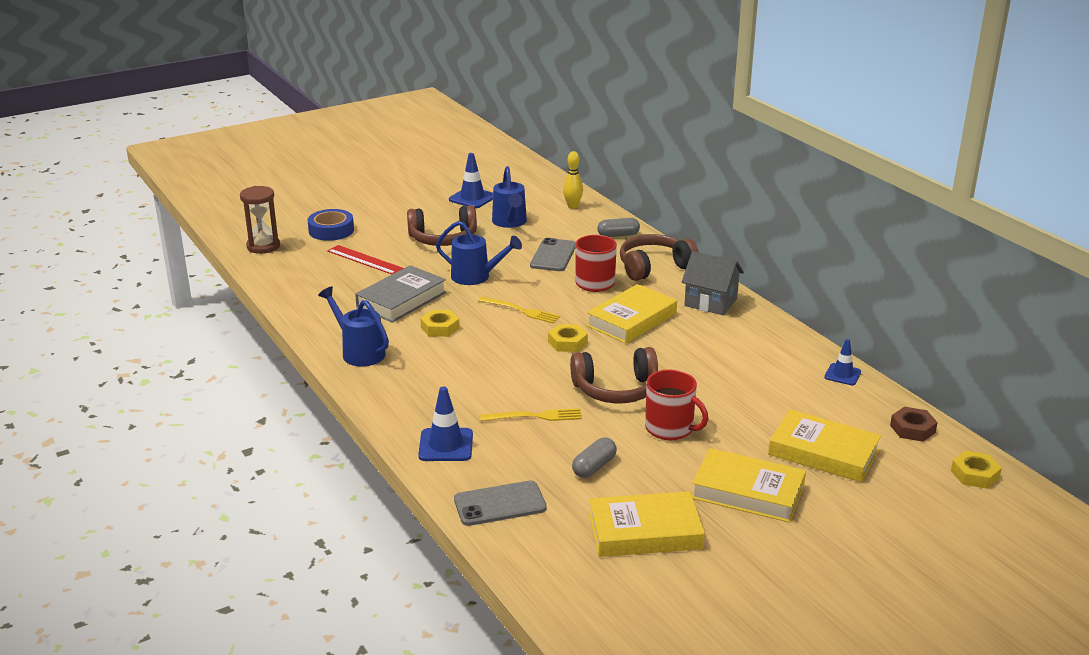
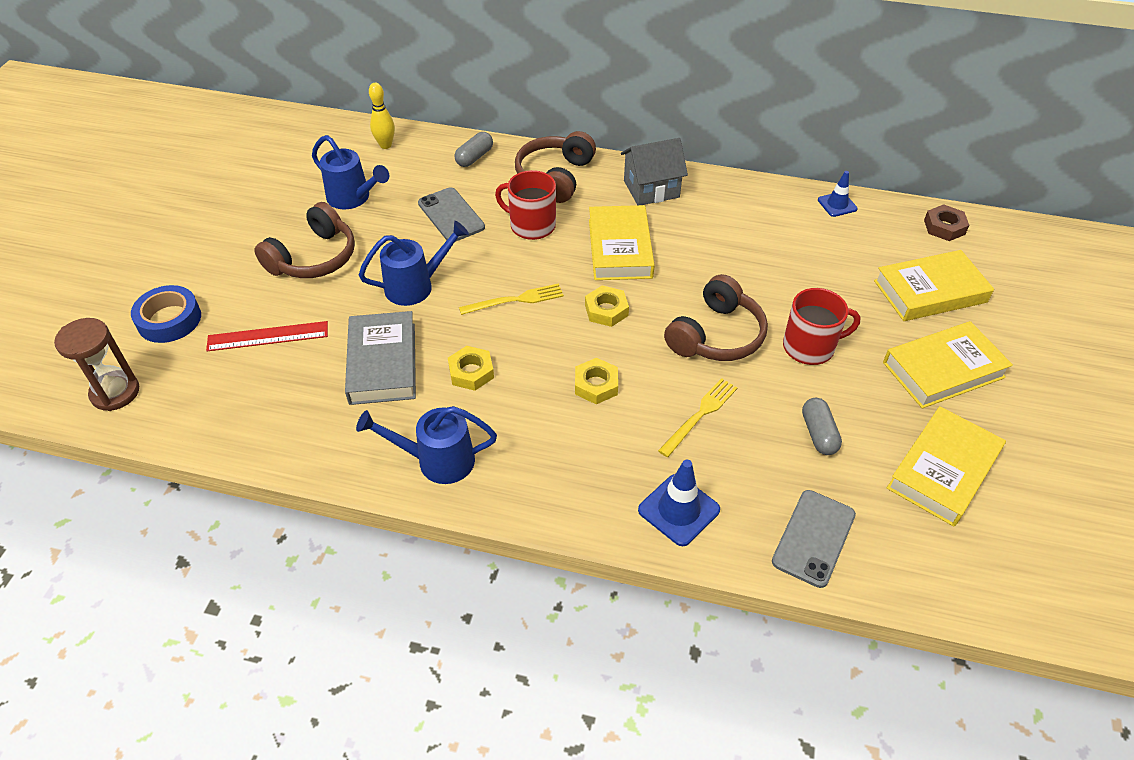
camera: 45 degrees left, 20 degrees up
(472, 198) = (270, 188): blue traffic cone -> none
(975, 474) = (1029, 243): yellow nut -> yellow nut (596, 385)

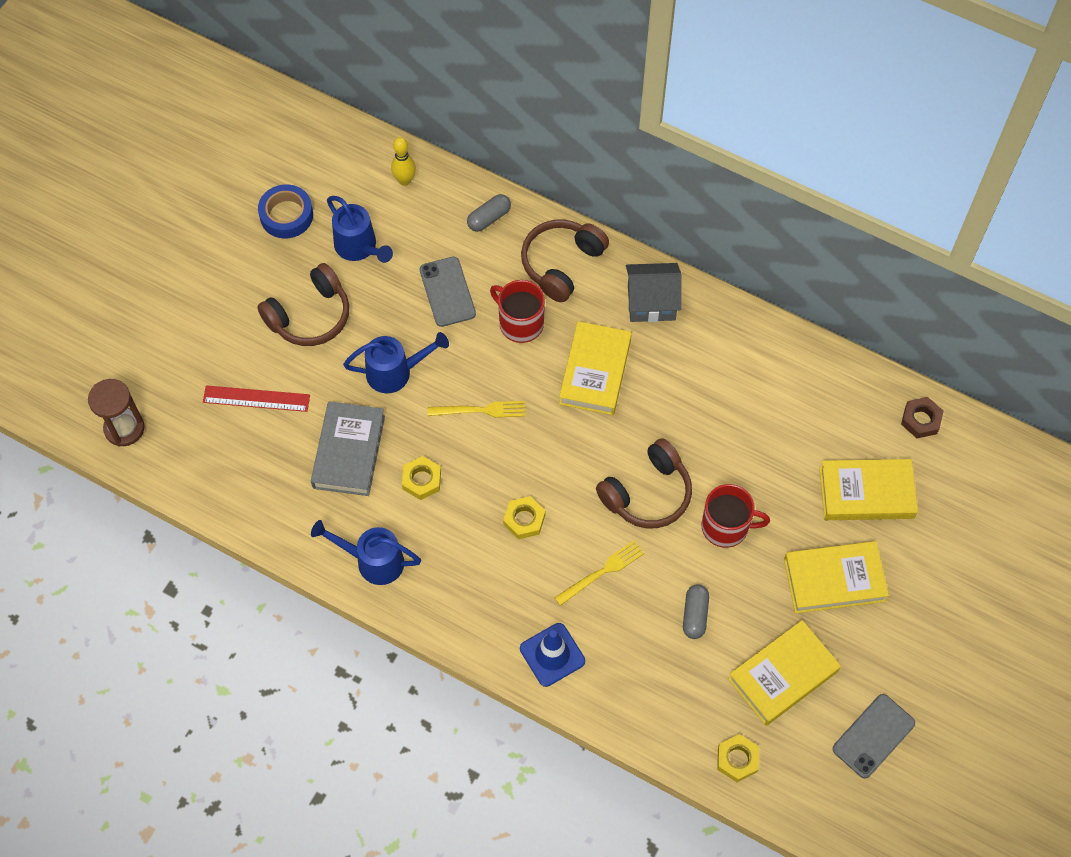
camera: 15 degrees right, 15 degrees up
(169, 320) = (174, 359): blue tape -> blue tape (286, 215)
(606, 310) = (559, 441): yellow nut -> yellow nut (737, 759)
(813, 538) = (649, 706): grey phone -> grey phone (873, 736)
(837, 204) = (828, 366): blue traffic cone -> none

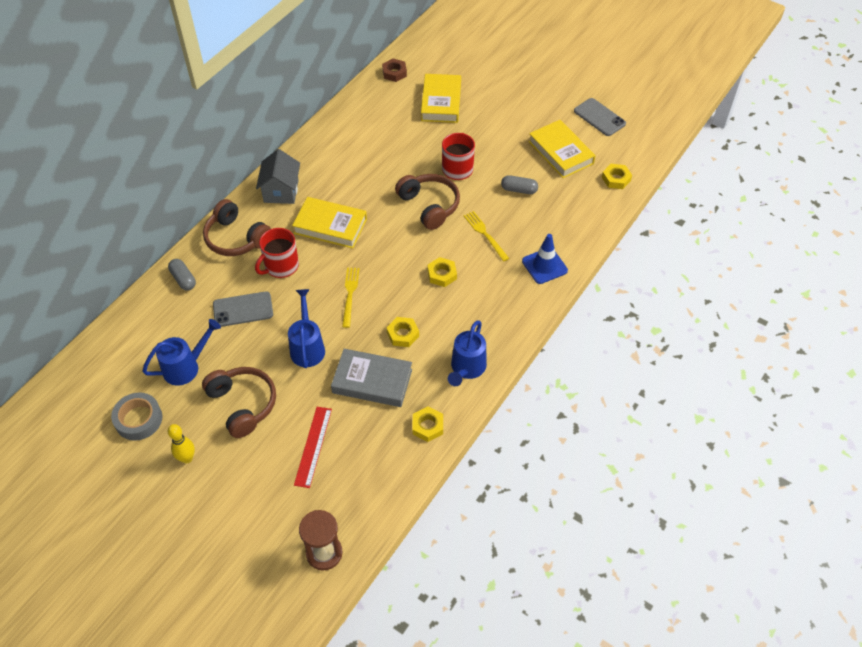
camera: 85 degrees left, 10 degrees down
(286, 215) = (138, 419): blue tape -> grey tape
(287, 521) = (427, 426): none -> yellow nut
(404, 180) = (130, 332): yellow bowling pin -> yellow bowling pin (187, 458)
(834, 580) = (498, 123): yellow book -> none

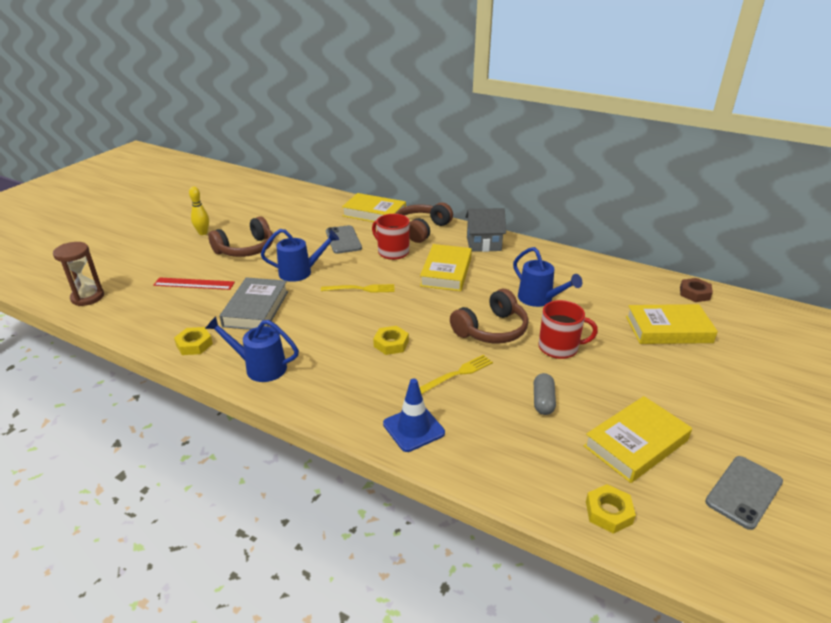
camera: 85 degrees right, 20 degrees down
(138, 419) = (243, 212): grey tape -> none
(183, 279) = (374, 213): grey capsule -> yellow book
(186, 367) = (287, 224): blue watering can -> blue watering can (539, 299)
(403, 334) = (310, 323): yellow nut -> none

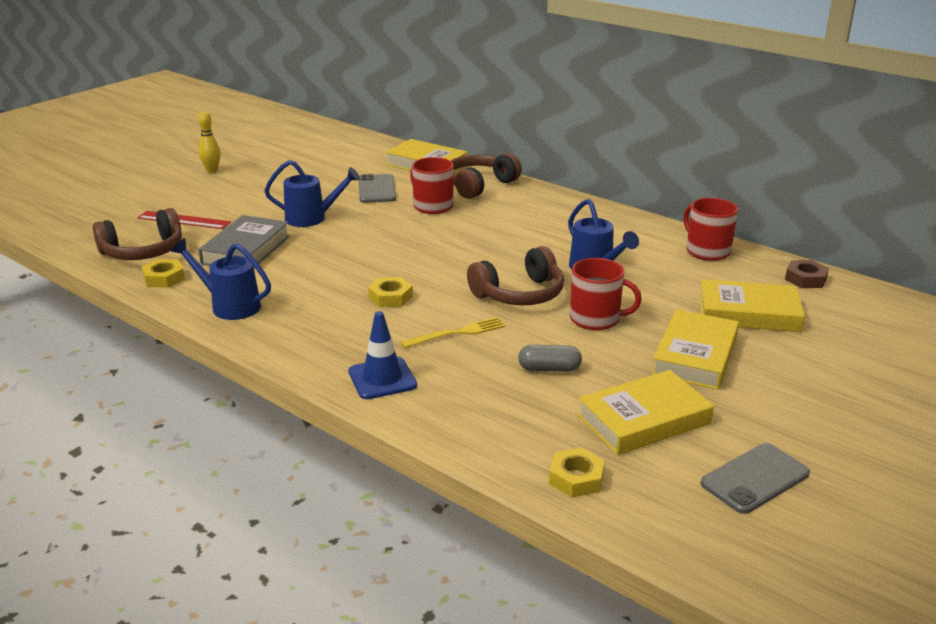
camera: 10 degrees right, 5 degrees down
(87, 297) = (61, 224): brown hourglass -> none
(246, 249) = (256, 190): brown headphones -> brown headphones (143, 251)
(360, 289) = (377, 240): yellow fork -> none
(446, 272) = (490, 231): yellow book -> yellow book (695, 356)
(483, 244) = (551, 206): grey house -> none
(543, 401) = (549, 369): grey capsule -> grey capsule turned 75 degrees clockwise
(614, 275) = (706, 251): none -> red mug

